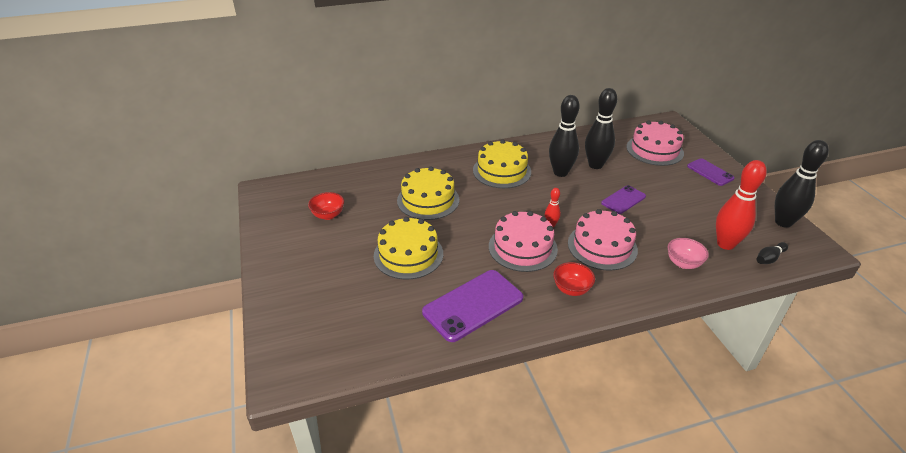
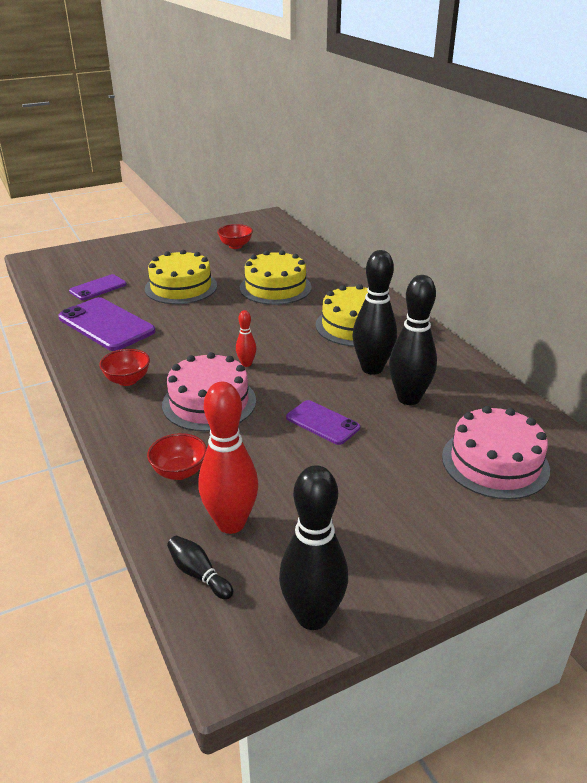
camera: 80 degrees right, 5 degrees down
(522, 247) = (199, 347): pink cake -> none
(683, 263) = (179, 472): pink bowl -> red bowl
(710, 172) = (452, 529): purple phone -> purple phone (98, 288)

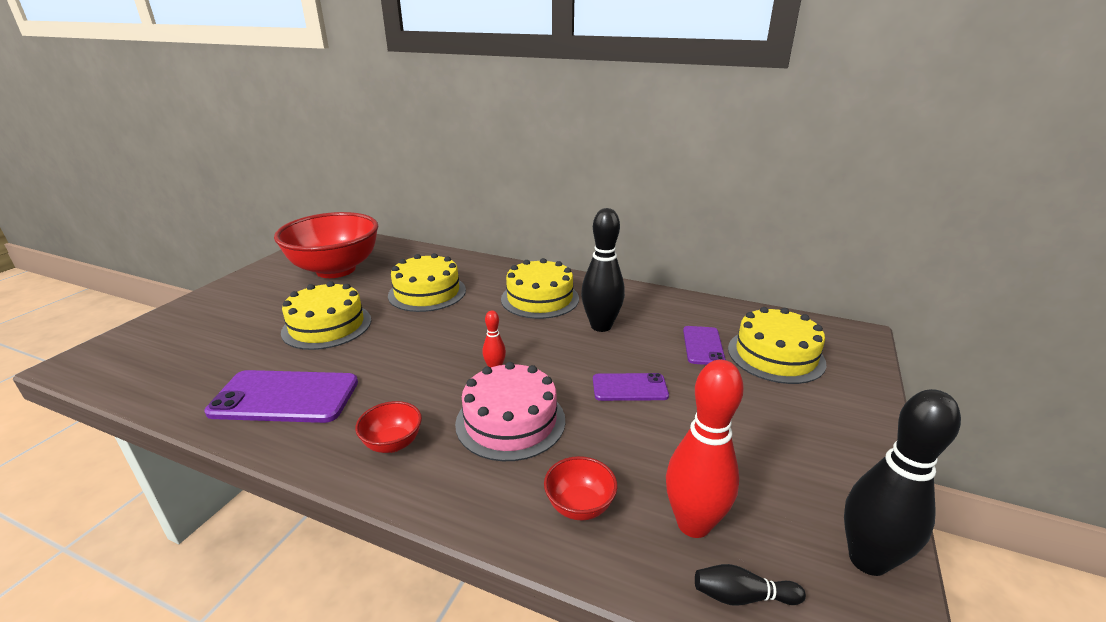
camera: 40 degrees left, 5 degrees down
(98, 288) = (220, 363): purple phone -> purple phone (703, 346)
(235, 246) = (336, 270): red bowl -> red bowl, size x2.45
(408, 398) = (659, 337): black bowling pin -> none
(495, 462) = (775, 355): pink cake -> yellow cake

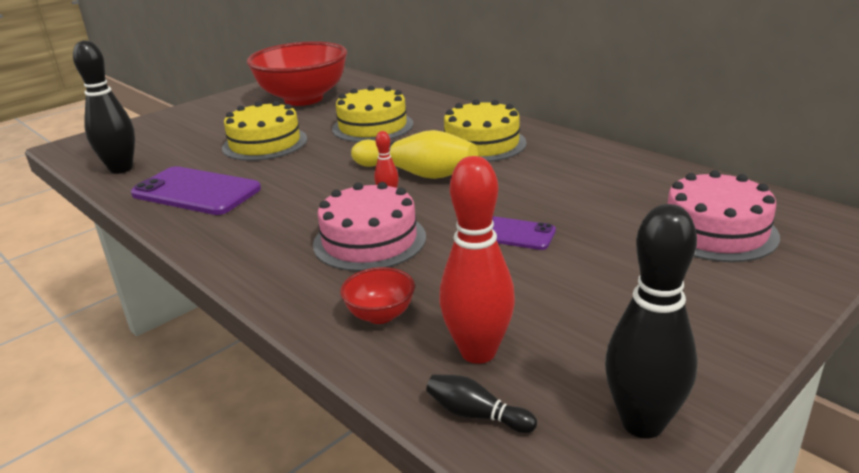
camera: 25 degrees right, 0 degrees up
(393, 443) = (256, 239): red bowl -> none
(504, 338) = (417, 173): none -> yellow bowling pin
(601, 326) = (527, 176): black bowling pin -> black bowling pin (121, 169)
(703, 346) = (631, 209): purple phone -> none
(775, 355) = (715, 231): yellow cake -> pink cake

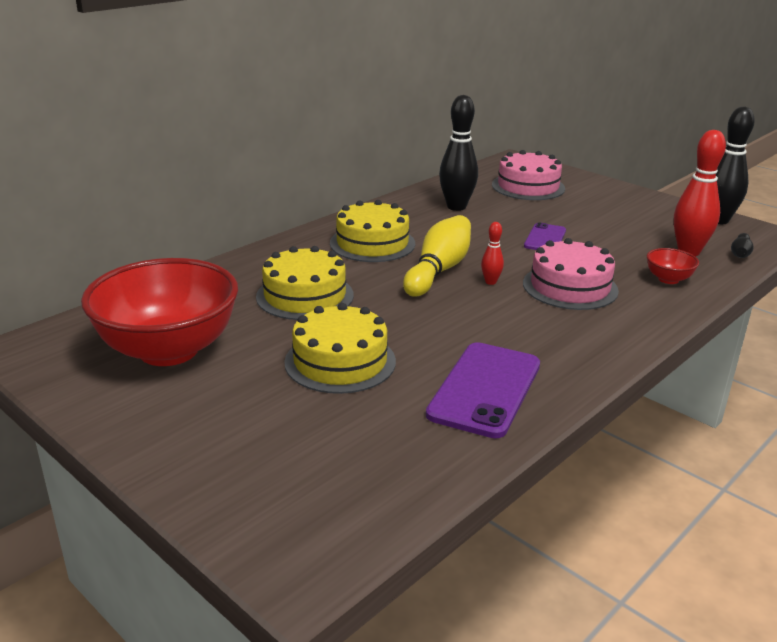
camera: 95 degrees left, 0 degrees up
(121, 169) = (413, 471): black bowling pin -> black bowling pin (456, 207)

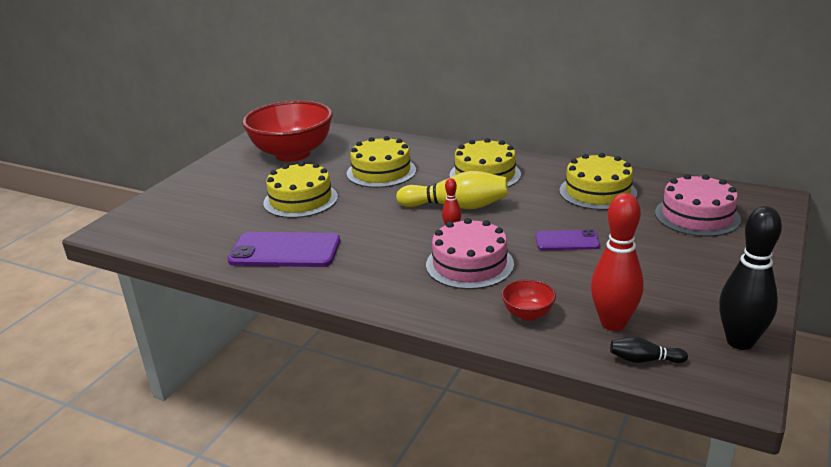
camera: 75 degrees right, 0 degrees up
(456, 207) = (597, 192): black bowling pin -> yellow cake

